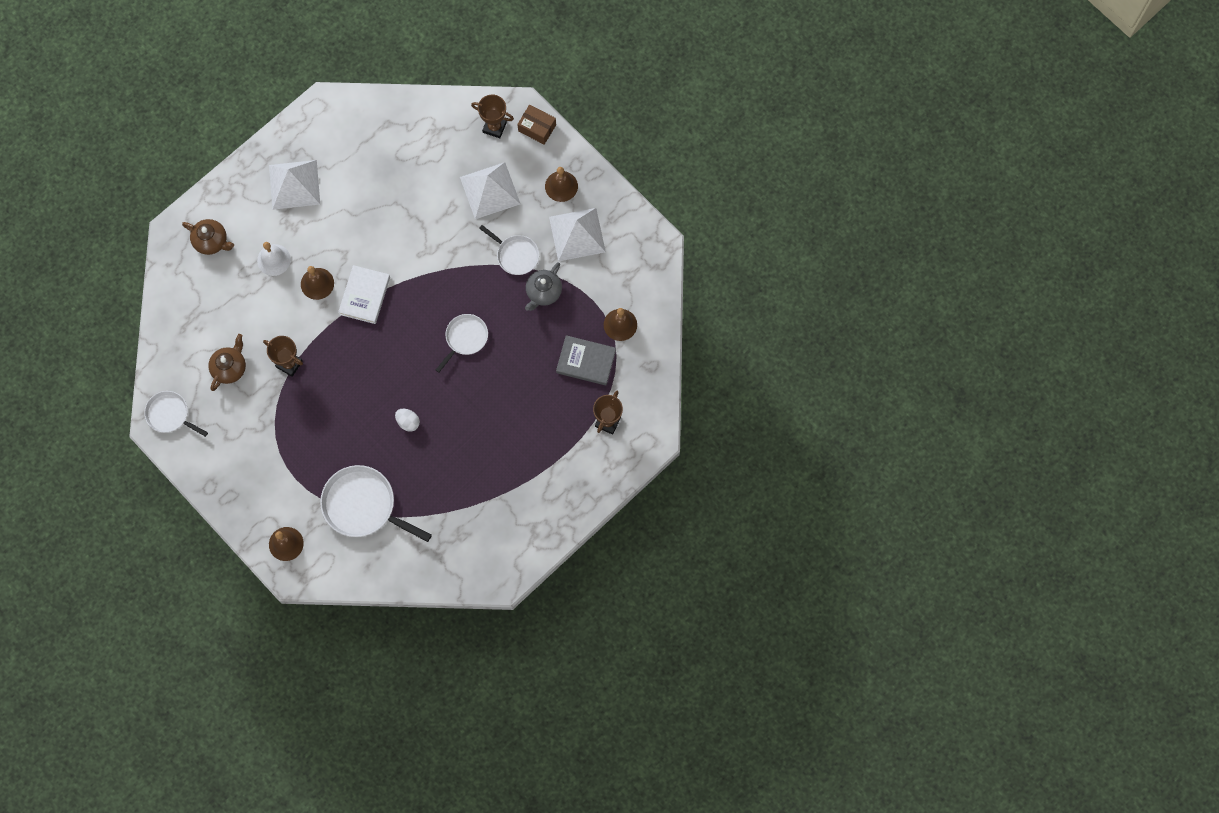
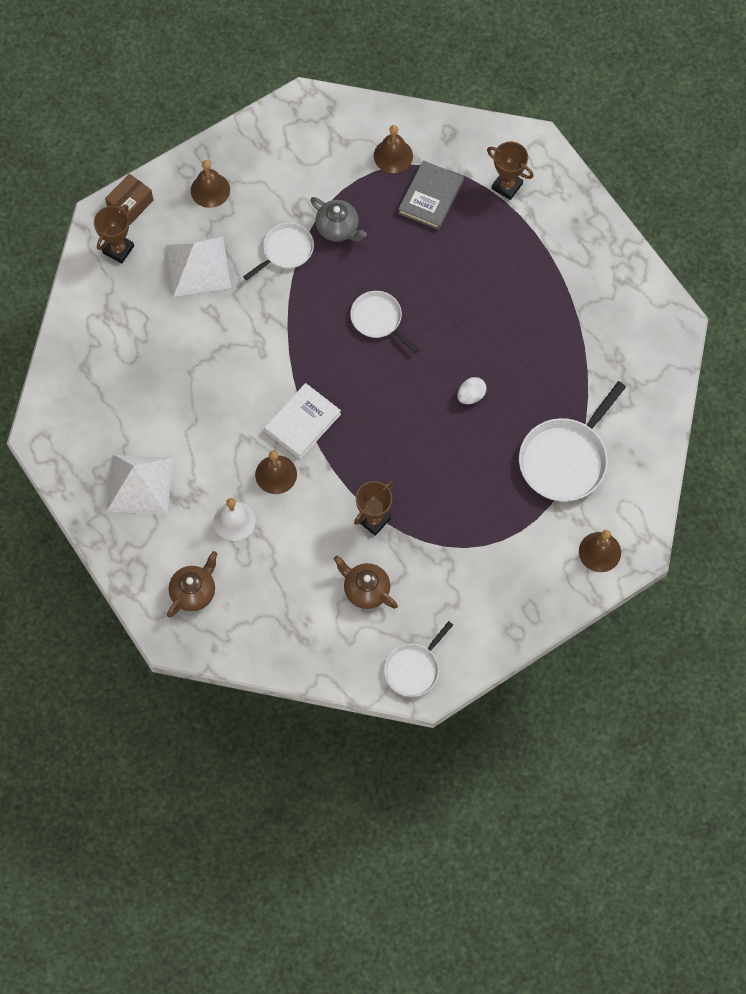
camera: 80 degrees left, 5 degrees down
(364, 295) = (303, 422): white book -> white book turned 75 degrees counterclockwise
(577, 234) = (273, 182): white pyramid -> none

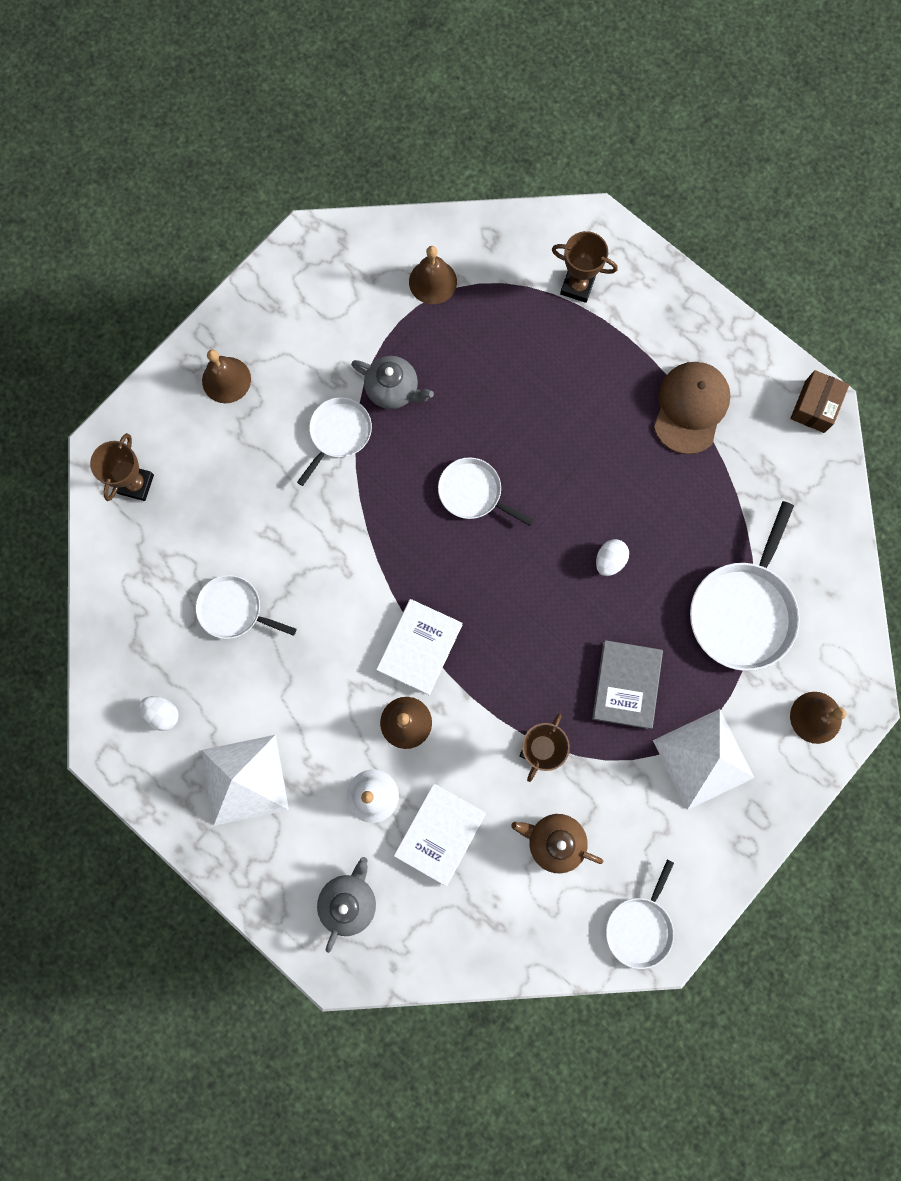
camera: 15 degrees left, 10 degrees up
(91, 421) = (163, 713): none -> white egg
(130, 204) = (135, 422): brown box -> brown box (814, 406)
(167, 359) = (233, 609): none -> white pan
(194, 592) = (349, 901): brown teapot -> grey teapot
(198, 266) = (238, 480): white pyramid -> white pyramid (703, 759)
(278, 561) = (440, 833): none -> white book
(430, 197) = (491, 323): grey book -> grey book (626, 685)
(570, 298) = (690, 408): none -> brown cap

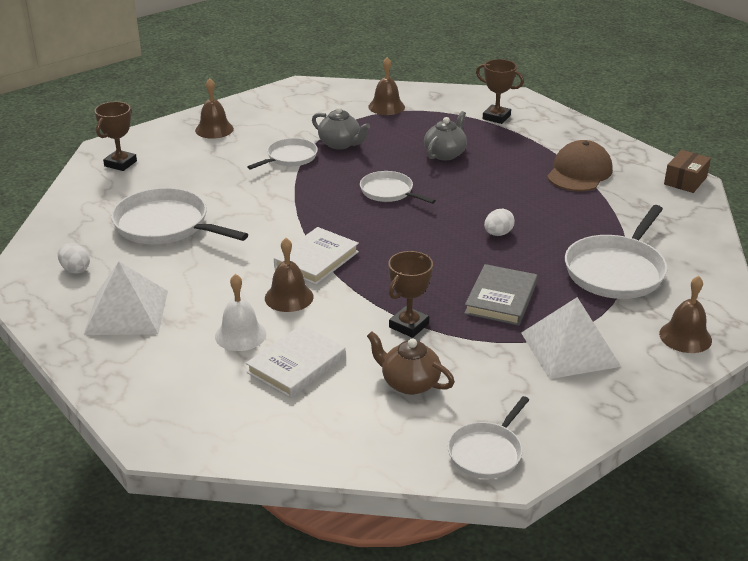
camera: 10 degrees right, 45 degrees down
(233, 609) = (165, 225): white pan -> white pan, size x1.68
(349, 901) = (188, 397): grey teapot -> grey teapot (445, 154)

